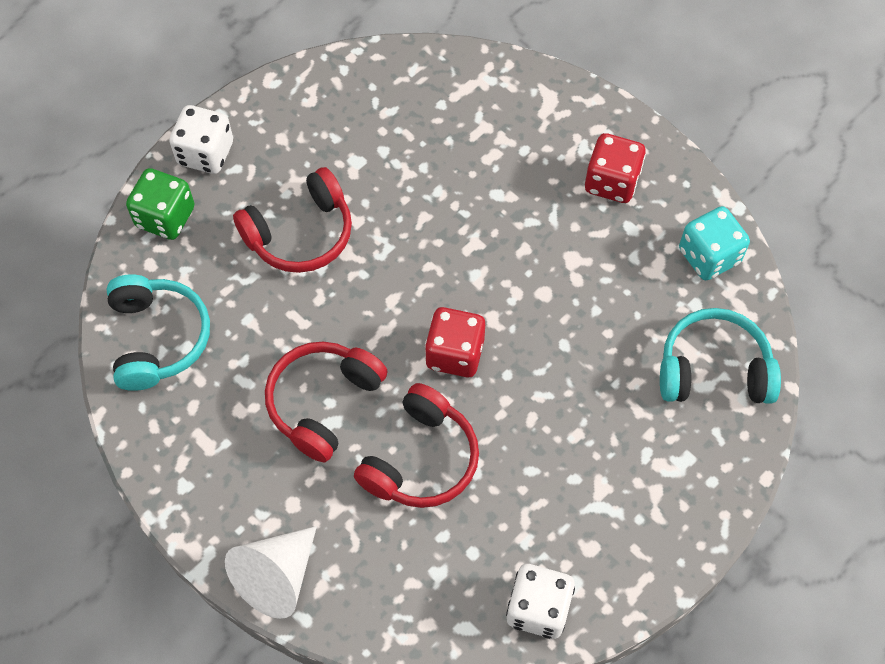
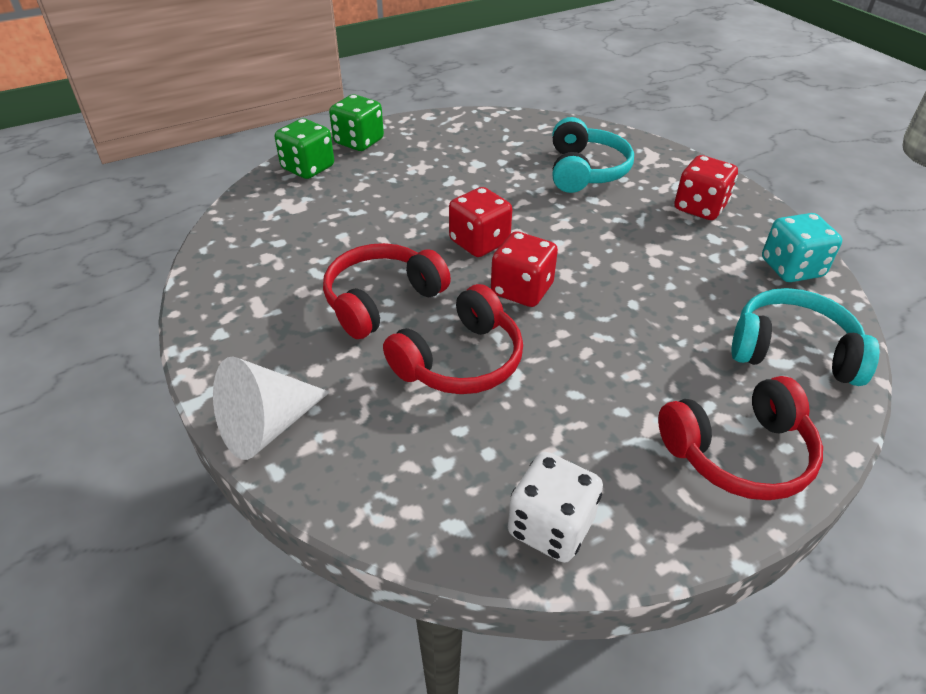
camera: 15 degrees right, 20 degrees down
(158, 338) = (258, 233): turquoise headphones -> turquoise headphones (585, 171)
(205, 153) = (359, 142): white dice -> green dice
(300, 233) = (412, 194): red headphones -> red headphones (738, 452)
(395, 295) = (479, 242): none -> red dice

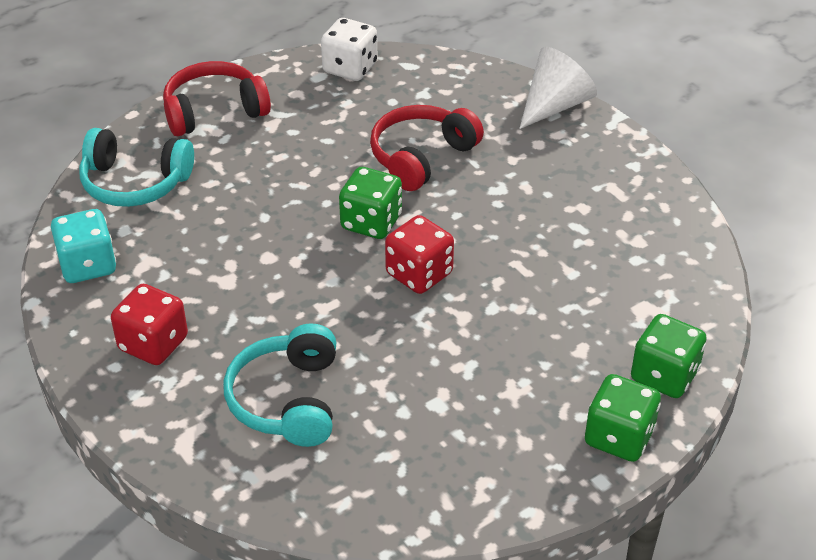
camera: 175 degrees right, 0 degrees up
(382, 300) = (503, 203): red headphones -> none
(522, 290) = (371, 222): red dice -> green dice

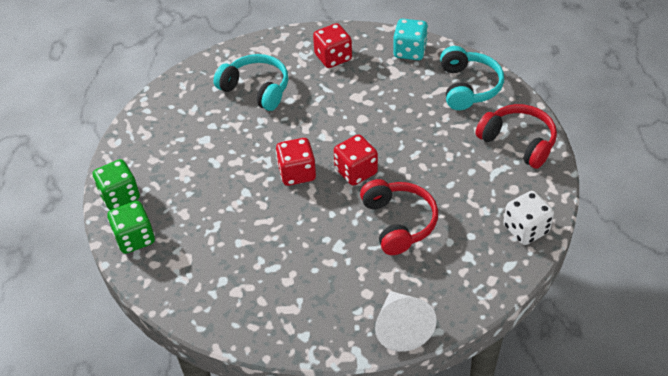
camera: 125 degrees right, 5 degrees up
(135, 183) = (468, 87): turquoise headphones -> turquoise headphones turned 135 degrees clockwise
(214, 111) = (518, 142): red headphones -> red headphones turned 60 degrees counterclockwise
(371, 222) = (356, 171): green dice -> red dice

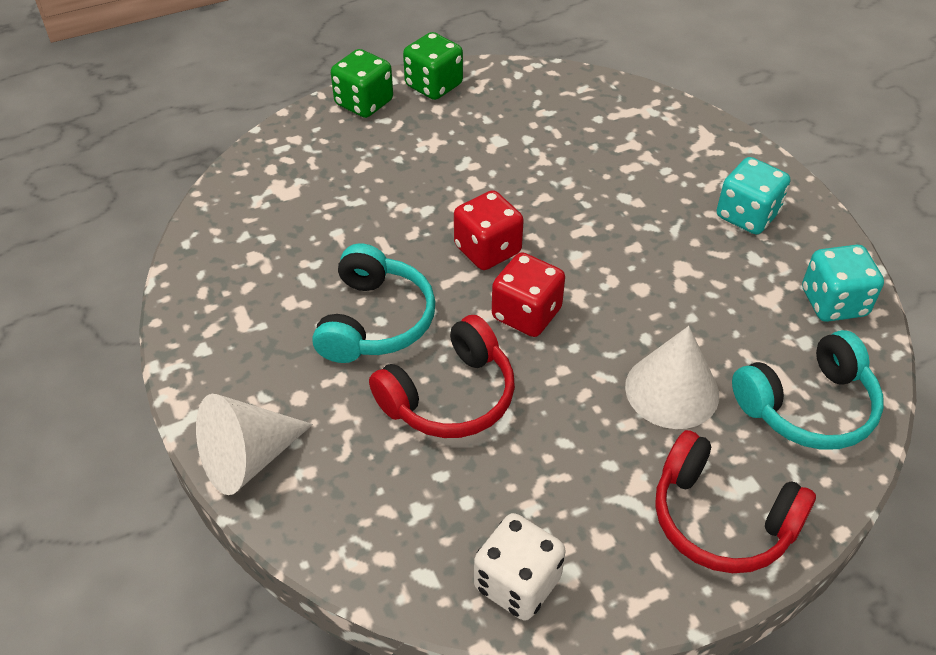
camera: 65 degrees right, 0 degrees up
(135, 238) = (303, 138): green dice -> green dice (433, 85)
(256, 89) = (622, 157): turquoise headphones -> turquoise headphones (375, 321)
(333, 57) = (747, 215): red dice -> turquoise dice
(436, 131) = (672, 390): none -> white cone
(518, 142) = (721, 519): red headphones -> red headphones turned 105 degrees clockwise

